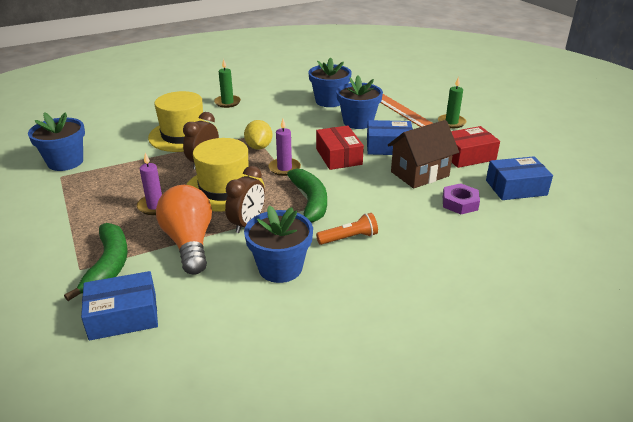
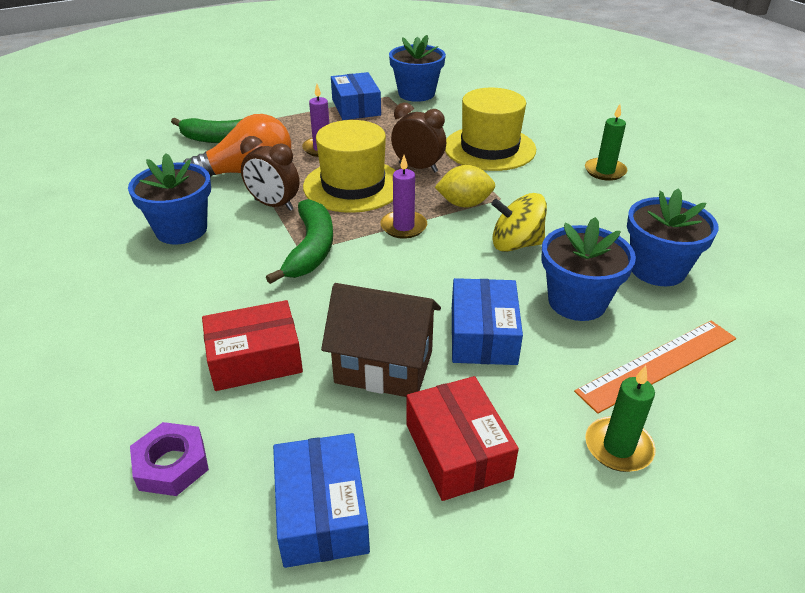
camera: 90 degrees right, 5 degrees up
(123, 316) = (151, 154): blue box -> blue box (356, 107)
(306, 133) = (516, 244): none -> yellow spinning top
(310, 202) = (311, 249): green banana -> green banana turned 75 degrees counterclockwise
(338, 156) = (442, 276): red box -> red box (255, 359)
(349, 238) = (220, 280): orange flashlight -> none
(419, 174) = (384, 367): brown house -> brown house turned 45 degrees counterclockwise
(460, 203) = (281, 409): purple nut -> purple nut (172, 464)

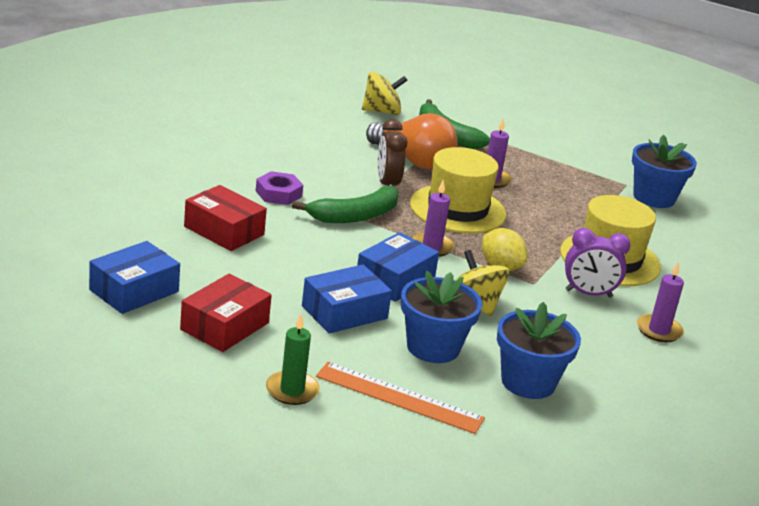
camera: 50 degrees right, 10 degrees down
(146, 153) = (381, 111): none -> yellow spinning top
(172, 464) = (119, 232): purple nut -> purple nut (278, 194)
(181, 230) = (313, 159): blue flower pot -> none
(356, 107) = (581, 175): blue box -> blue box (395, 280)
(384, 367) = (268, 280): brown house -> none
(418, 167) = (525, 231): brown clock -> none
(534, 179) = (588, 294): none -> purple clock
(605, 171) = (659, 330): green candle -> purple candle

